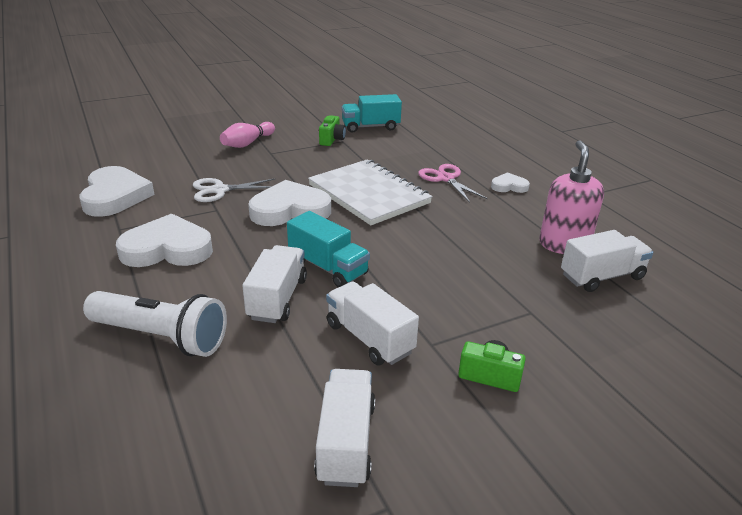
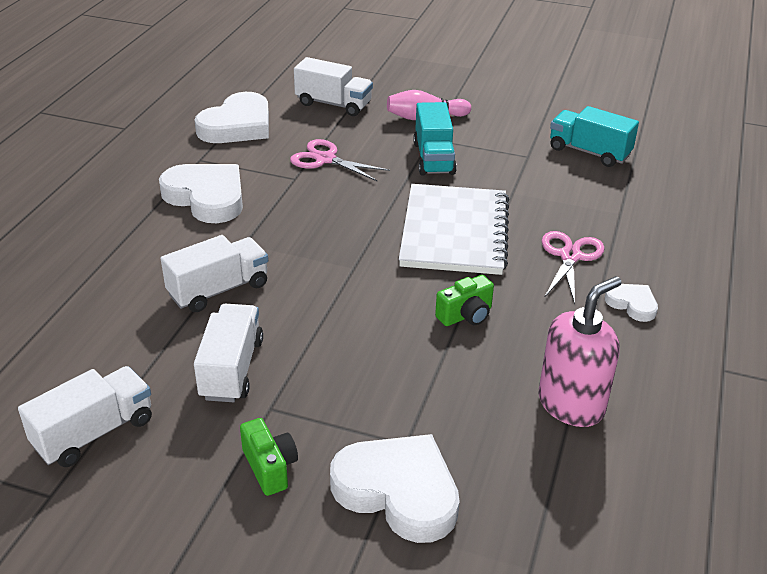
camera: 45 degrees right, 5 degrees up
(161, 337) = (103, 271): white flashlight -> none
(220, 190) = (325, 159): white scissors -> pink scissors
(290, 210) = (354, 211): white heart -> white heart (398, 491)
(328, 267) = (298, 286): turquoise truck -> turquoise truck (433, 158)
(332, 140) = (518, 150): green camera -> green camera (466, 315)
(602, 276) = (549, 463): white truck -> white truck (333, 104)

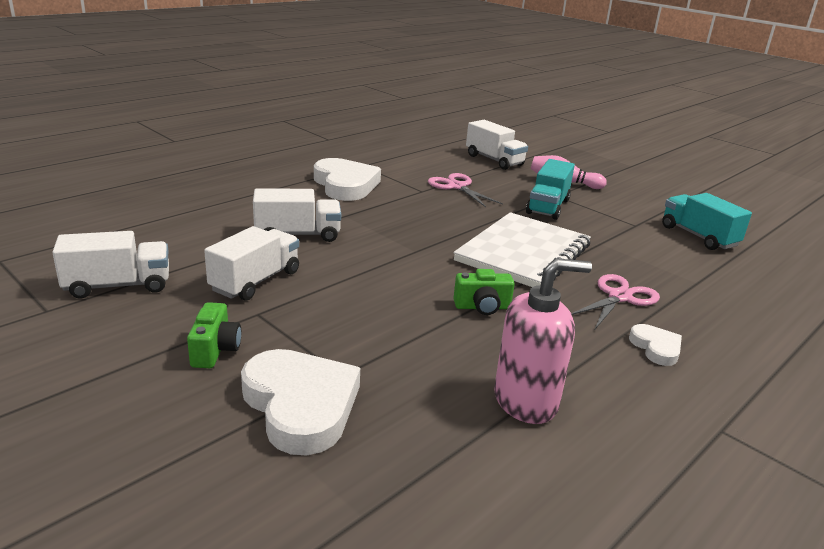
camera: 25 degrees right, 10 degrees down
(237, 125) = (409, 155): white heart -> none

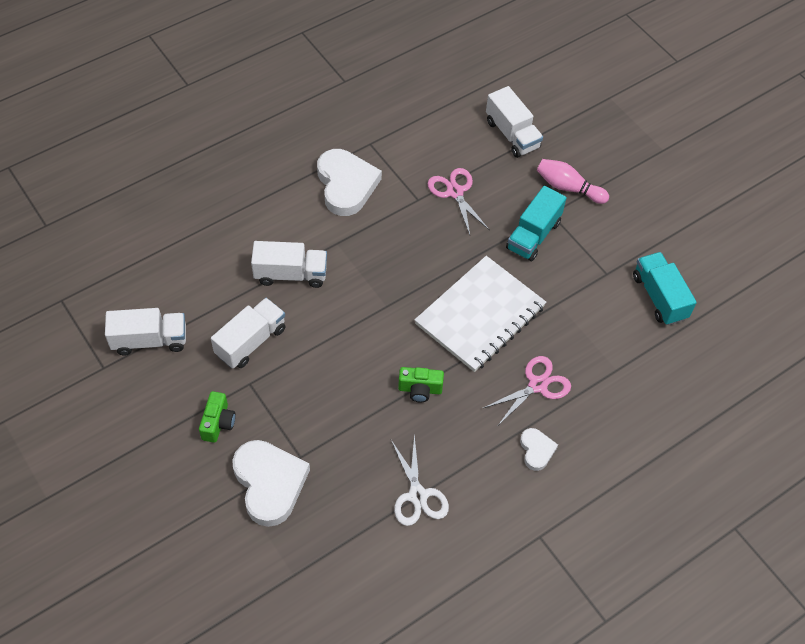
camera: 10 degrees right, 30 degrees up
(526, 401) = (417, 495): pink soap dispenser -> white scissors

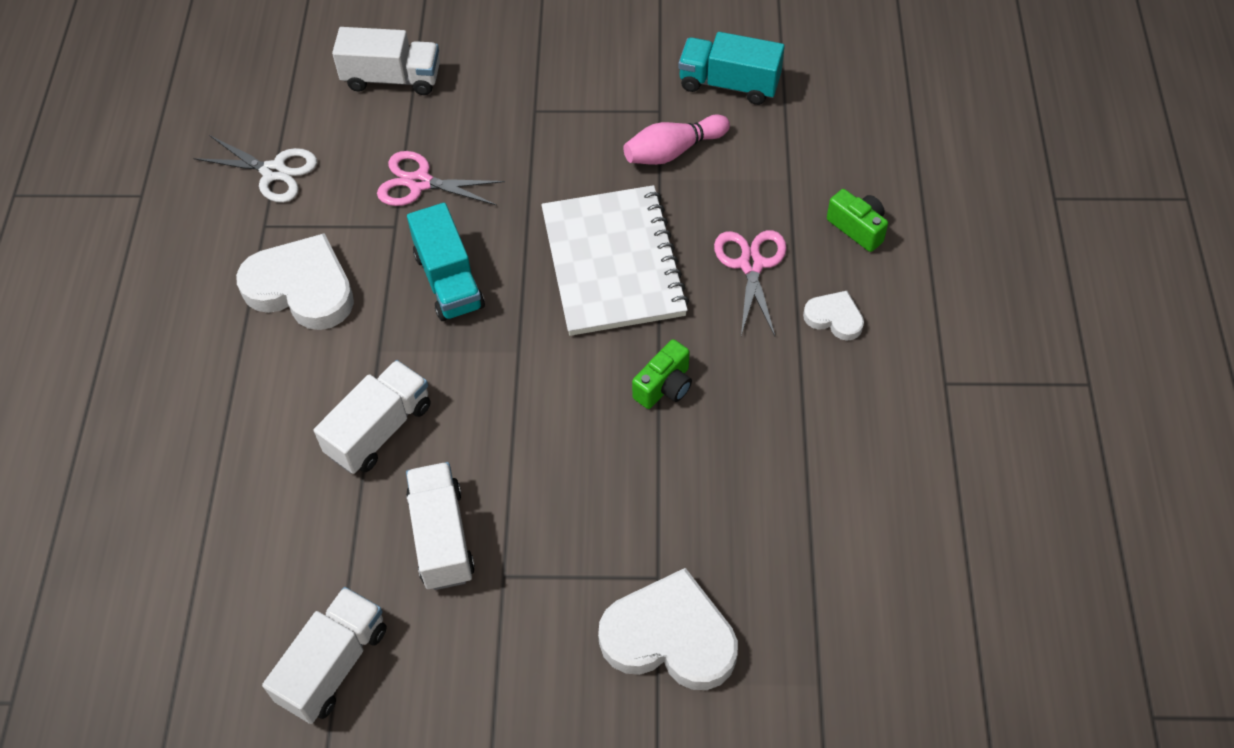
camera: 50 degrees left, 0 degrees up
(218, 423) = (533, 649): green camera -> green camera (857, 228)
(417, 495) = (806, 476): white scissors -> white scissors (273, 172)
(533, 235) = (549, 145): turquoise truck -> turquoise truck (449, 280)
(568, 188) = (515, 73): pink bowling pin -> pink bowling pin (673, 151)

